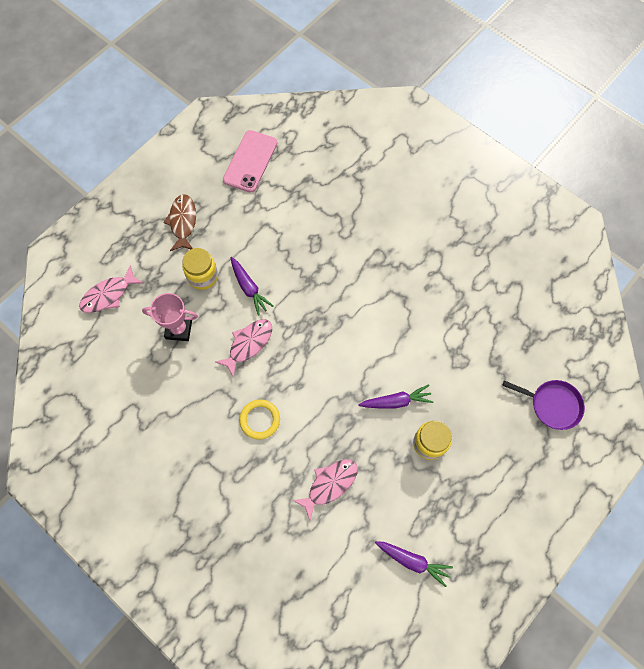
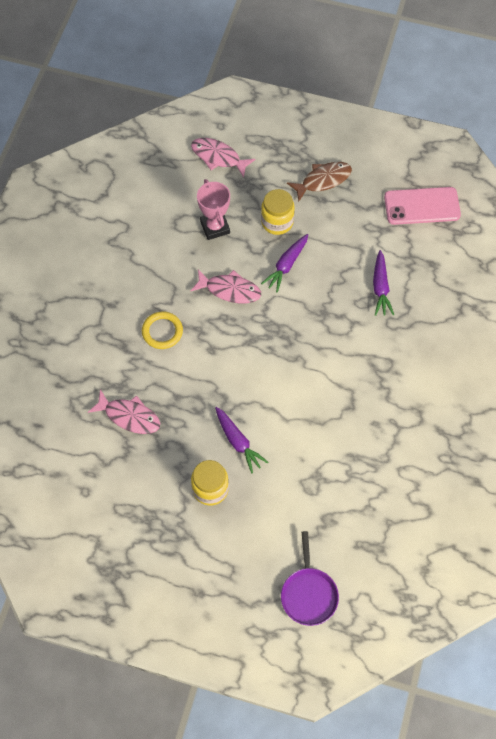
camera: 65 degrees right, 5 degrees down
(412, 561) = (90, 517): purple carrot -> purple carrot (380, 287)

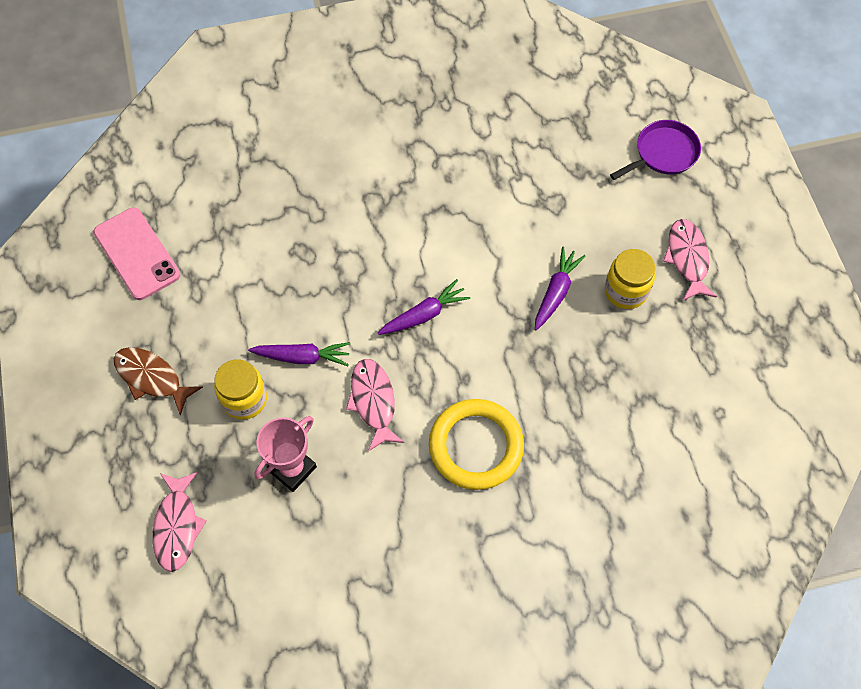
camera: 120 degrees left, 0 degrees up
(129, 416) = (604, 419): pink fish -> pink fish (687, 258)
(162, 331) = (476, 446): yellow ring -> yellow ring, size x1.65
(380, 287) = (276, 246): purple carrot -> purple carrot (424, 314)

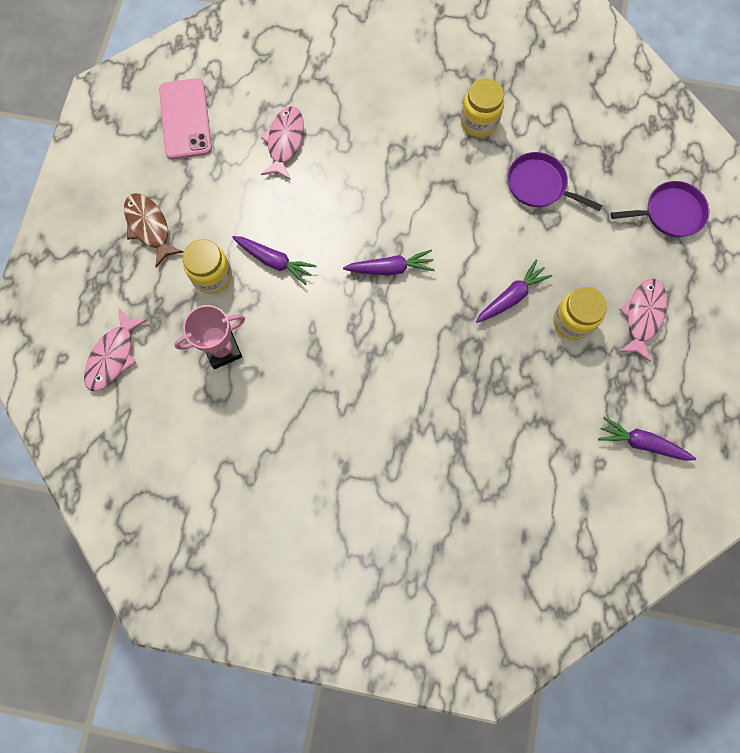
camera: 25 degrees right, 10 degrees up
(373, 401) = (313, 323): pink fish -> pink fish (285, 142)
(440, 140) = (479, 122): none -> yellow jar
(476, 446) = (378, 398): yellow ring -> none
(528, 176) = (539, 185): none -> purple pan
(747, 376) = (641, 443): none -> purple carrot

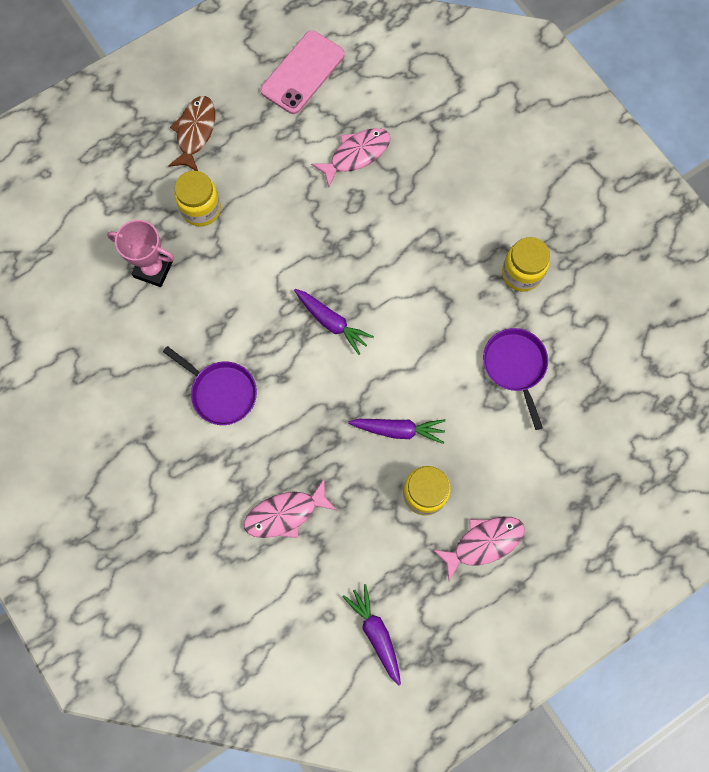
camera: 45 degrees right, 0 degrees up
(113, 356) = (78, 204): pink fish -> pink fish (285, 514)
(274, 261) = (255, 239): purple carrot -> none
(670, 213) = (598, 487): purple pan -> purple pan (221, 392)

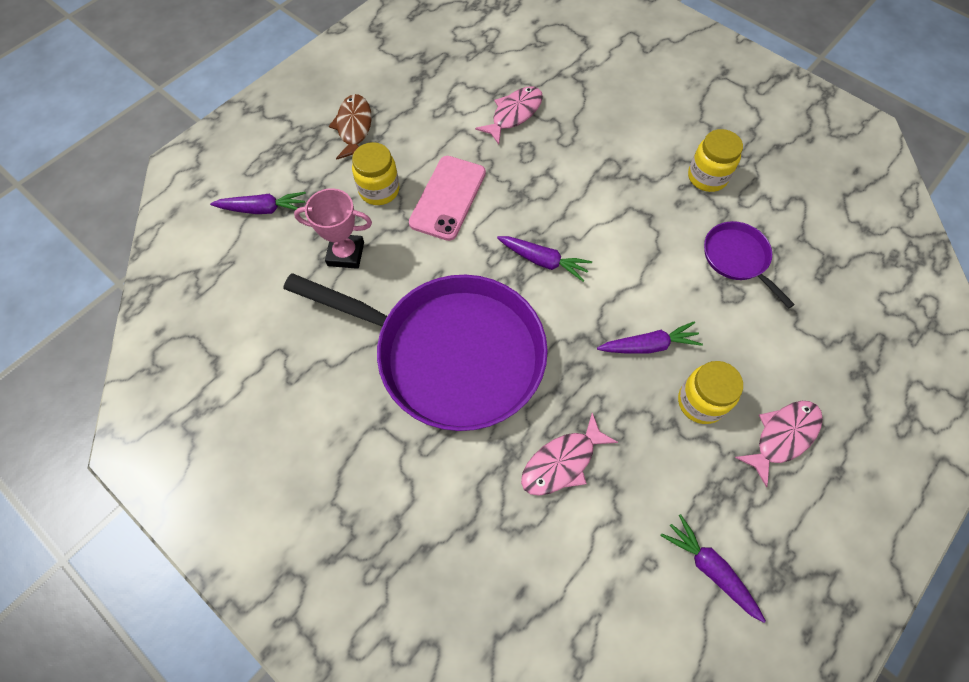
camera: 15 degrees left, 10 degrees down
(89, 203) = (263, 209): none -> purple carrot
(221, 392) = (452, 354): purple pan -> purple pan, size x2.30
(302, 73) = (441, 61): pink phone -> pink phone (448, 198)

